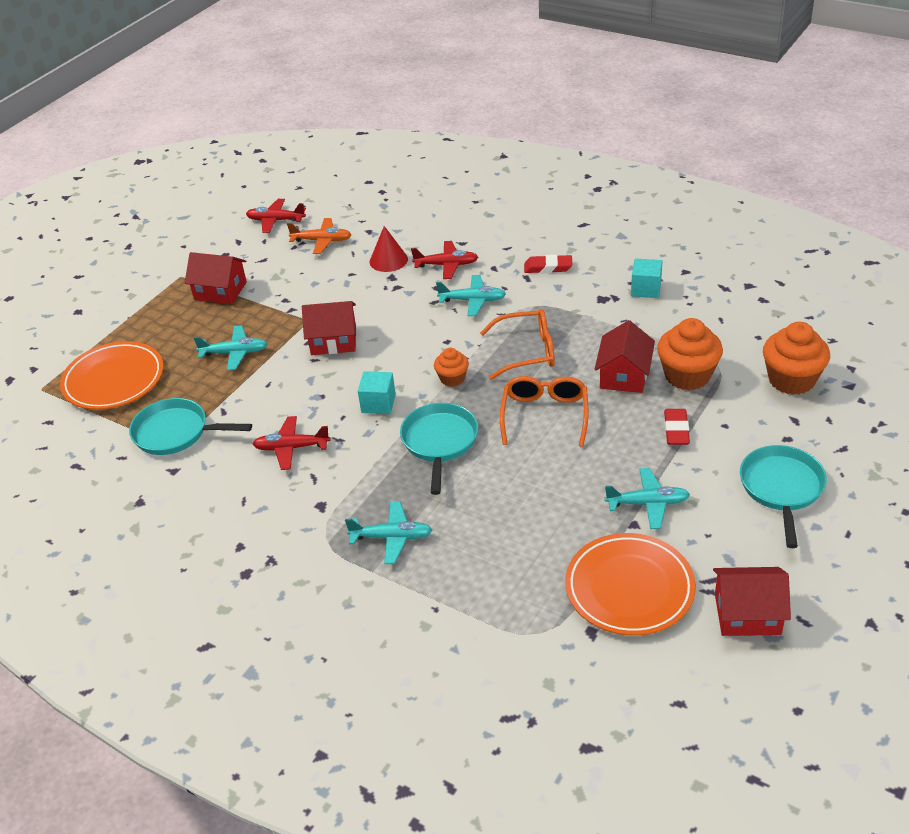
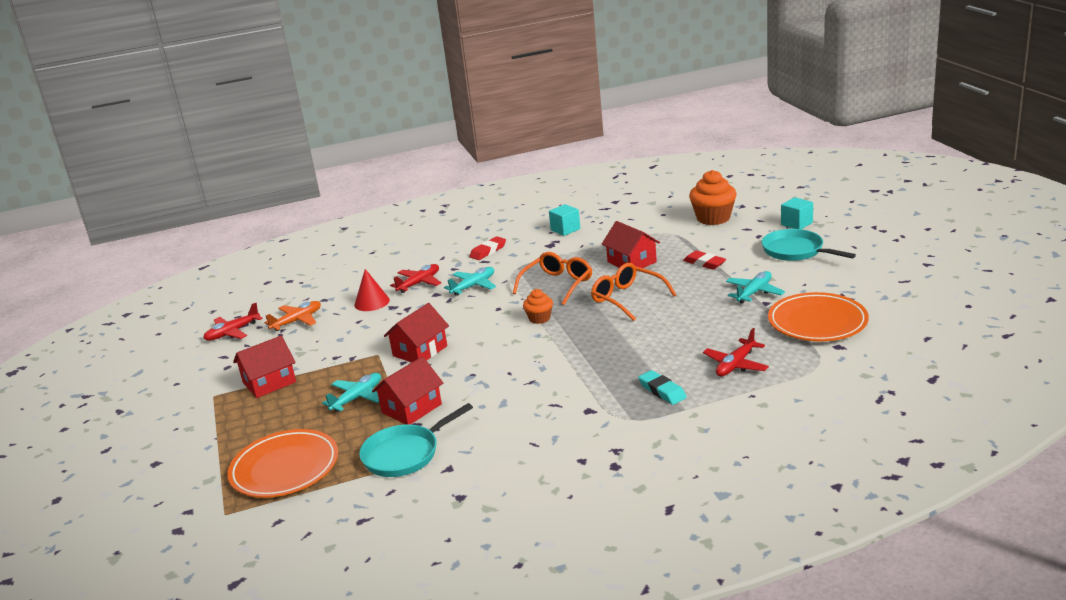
camera: 50 degrees left, 15 degrees down
(291, 448) = (508, 404): red plane -> red plane (736, 365)
(378, 403) = (519, 354): turquoise cube -> turquoise cube (796, 224)
(391, 537) = (662, 391): turquoise plane -> turquoise eraser
(439, 442) = (595, 343): turquoise pan -> none
(687, 375) = (663, 244): orange cupcake -> none
(747, 614) = (881, 294): red house -> red house (411, 408)

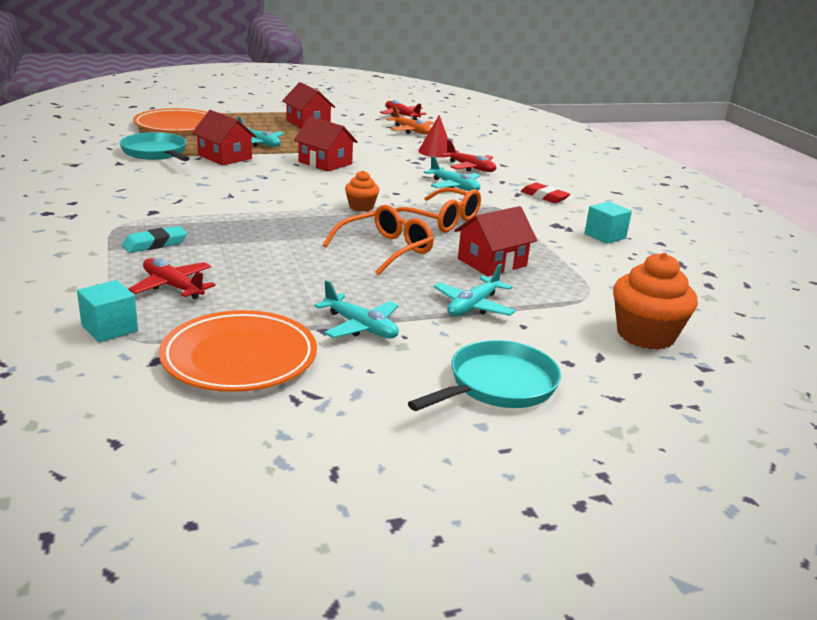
camera: 85 degrees right, 0 degrees up
(704, 263) = (473, 306): red eraser -> turquoise plane
(796, 224) = (619, 407): turquoise cube -> turquoise cube (110, 328)

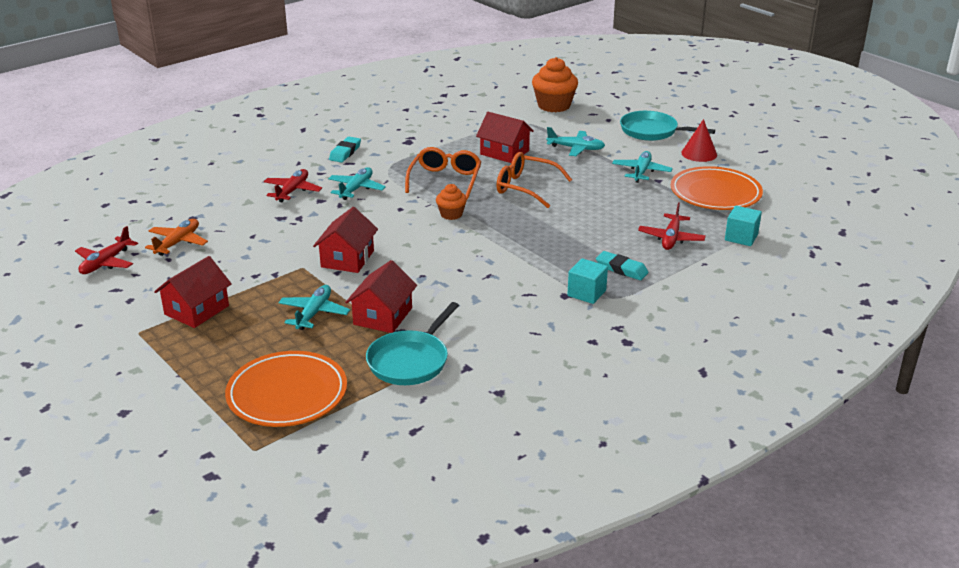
camera: 110 degrees left, 5 degrees up
(436, 152) = (253, 215): red cone -> red cone (699, 153)
(544, 197) = (345, 152): red eraser -> turquoise eraser
(605, 236) = (412, 125): turquoise cube -> turquoise cube (586, 293)

